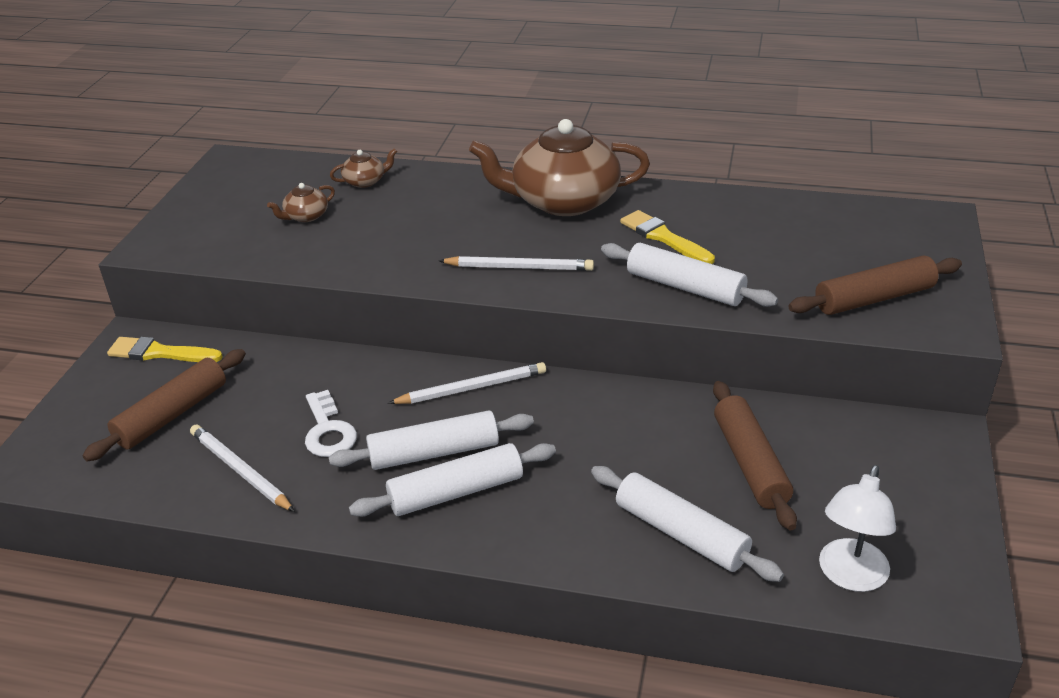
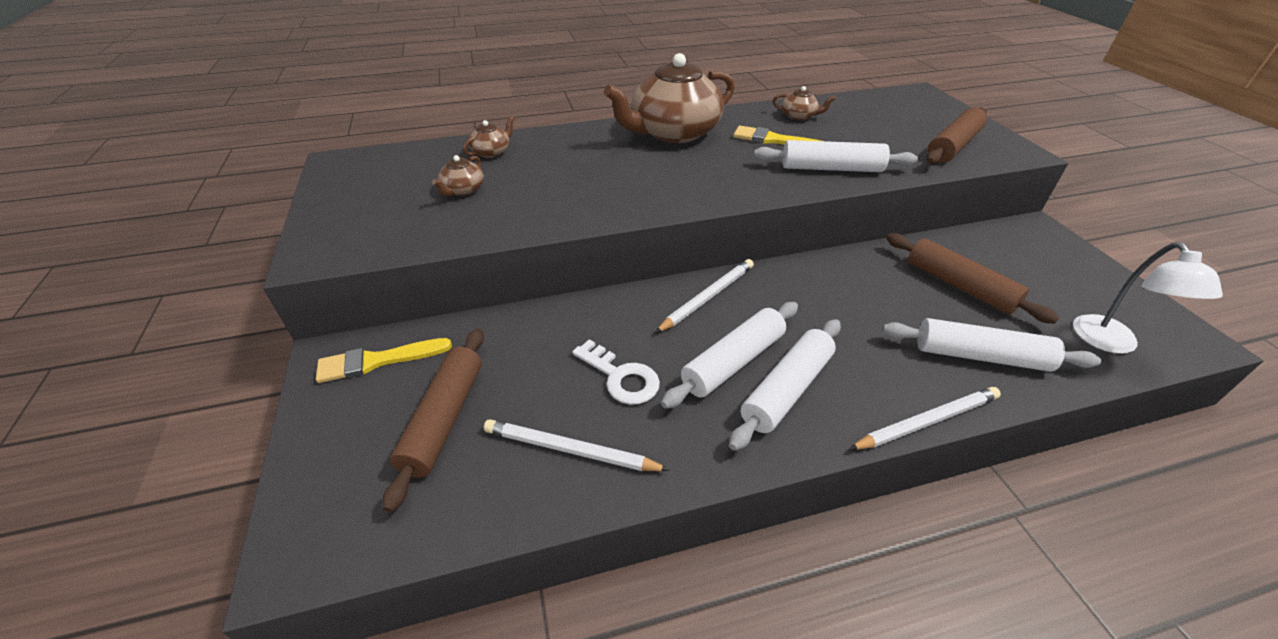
camera: 30 degrees left, 5 degrees up
(519, 267) = (695, 185): white pencil -> white pencil (926, 421)
(731, 213) = (799, 116): none -> brown teapot

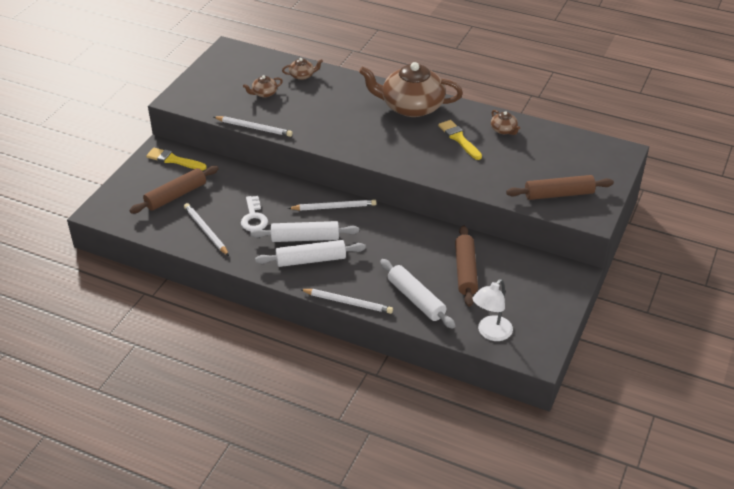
camera: 40 degrees right, 0 degrees up
(504, 236) = (254, 128): none -> white pencil
(831, 168) = (459, 171): white rolling pin -> none

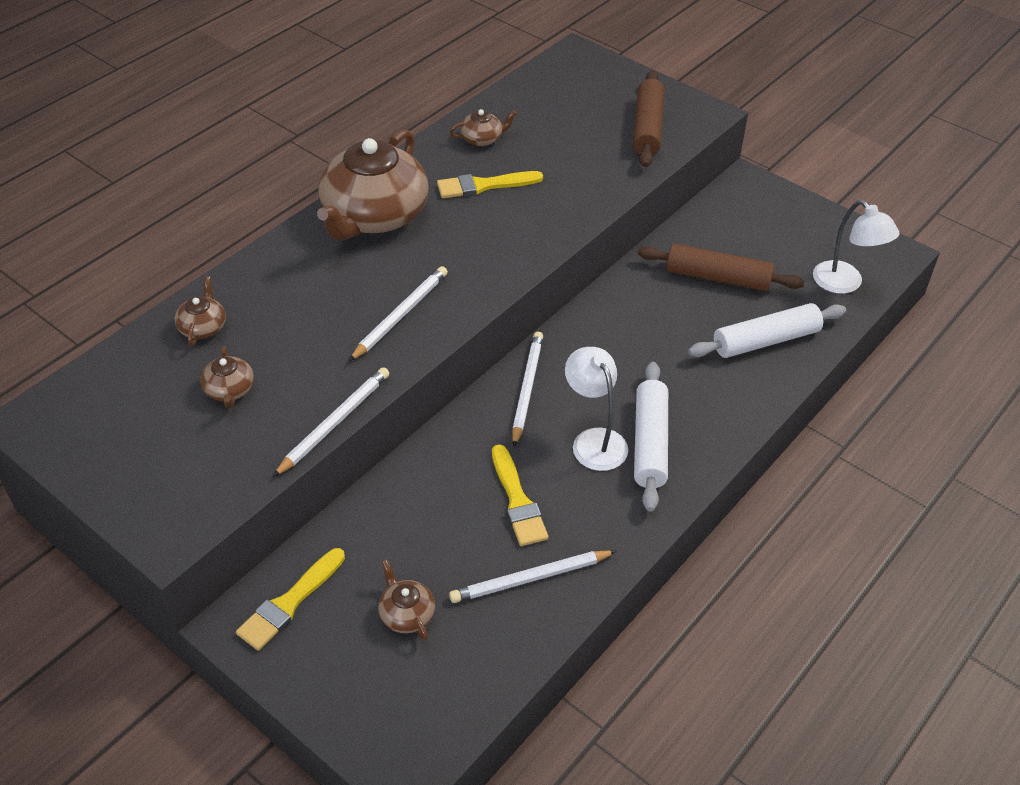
camera: 75 degrees left, 5 degrees up
(176, 195) = (406, 614): brown rolling pin -> brown teapot
(254, 218) = (517, 501): white key -> yellow brush
(305, 238) = (594, 440): white rolling pin -> white lamp
(348, 302) = (758, 417): white pencil -> white pencil (400, 315)

